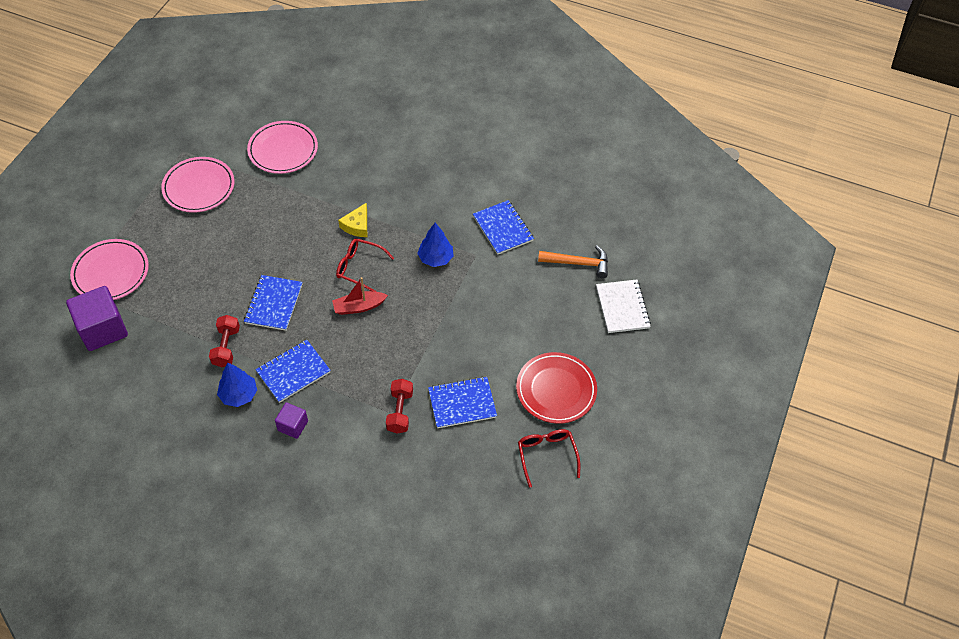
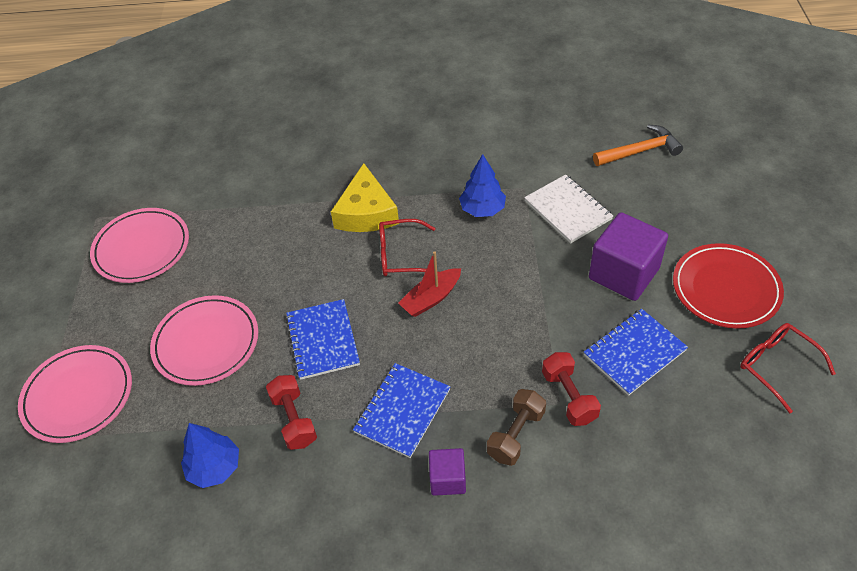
camera: 20 degrees left, 5 degrees down
(103, 329) = (106, 474): purple cube -> purple cube (624, 273)
(239, 395) = (349, 473): blue tree -> blue tree (215, 468)
(283, 150) = (224, 169): pink plate -> pink plate (206, 343)
(351, 419) = (516, 435): none -> brown dumbbell
(357, 225) = (366, 212): yellow cheese -> yellow cheese, size x1.59
(502, 228) = (533, 150): blue notebook -> none
(622, 307) = (721, 174): white notebook -> white notebook (567, 210)

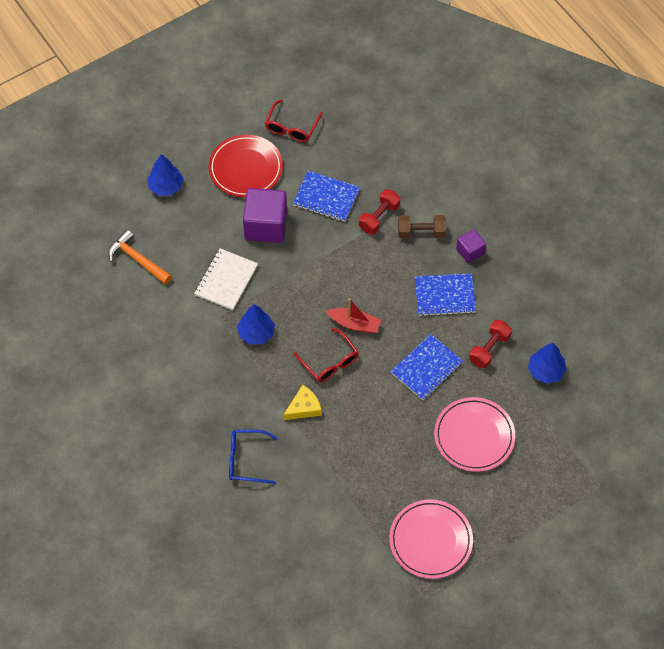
camera: 125 degrees left, 10 degrees up
(78, 396) = (560, 484): pink plate -> none
(348, 150) = (247, 460): none -> blue glasses
(366, 212) = (304, 407): yellow cheese -> yellow cheese, size x0.63
(733, 206) = (166, 186): none -> blue tree

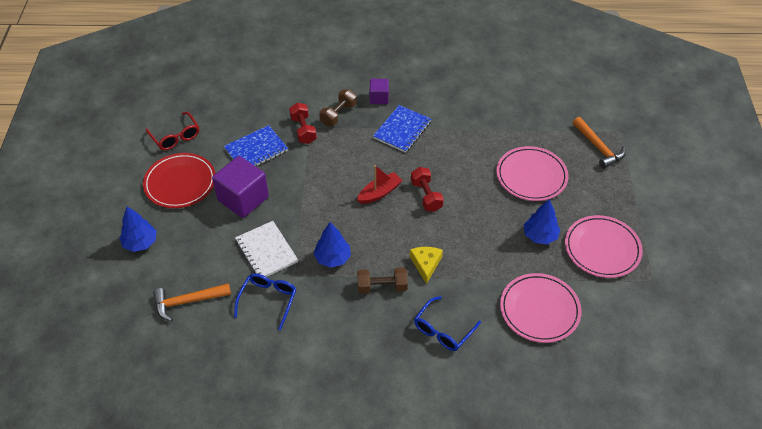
camera: 55 degrees left, 10 degrees down
(180, 314) = (268, 301): none -> blue glasses
(255, 388) = (382, 287): none -> brown dumbbell
(322, 523) = (539, 310): none -> pink plate
(329, 361) = (398, 225): red glasses -> none
(426, 368) = (453, 172): blue notebook -> none
(489, 349) = (466, 130): red dumbbell -> red dumbbell (426, 196)
(545, 371) = (508, 111): blue tree -> blue tree (540, 236)
(560, 476) = (598, 147): none -> orange hammer

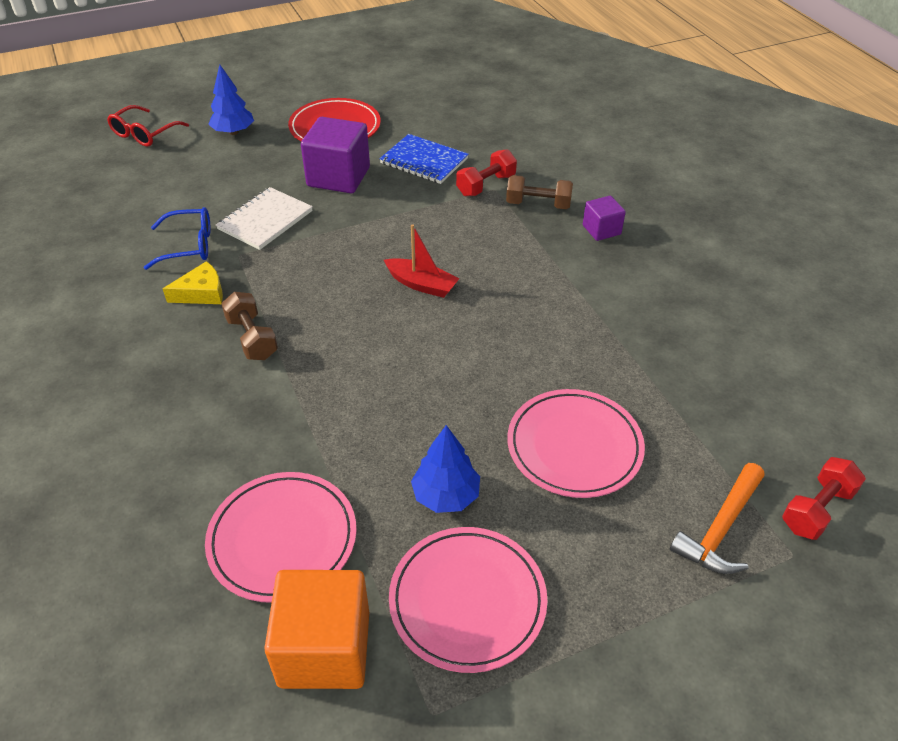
camera: 65 degrees right, 5 degrees down
(175, 136) = (403, 102): red glasses -> red glasses (145, 133)
(187, 302) = (163, 189): orange hammer -> none
(332, 258) = (281, 277): blue tree -> none
(402, 130) = (558, 270): blue notebook -> none
(426, 196) = (446, 332): red dumbbell -> red dumbbell (817, 509)
(426, 264) = (314, 371): yellow cheese -> yellow cheese (202, 293)
(443, 330) = (199, 426): blue glasses -> none
(608, 310) = (324, 648): none -> orange cube

